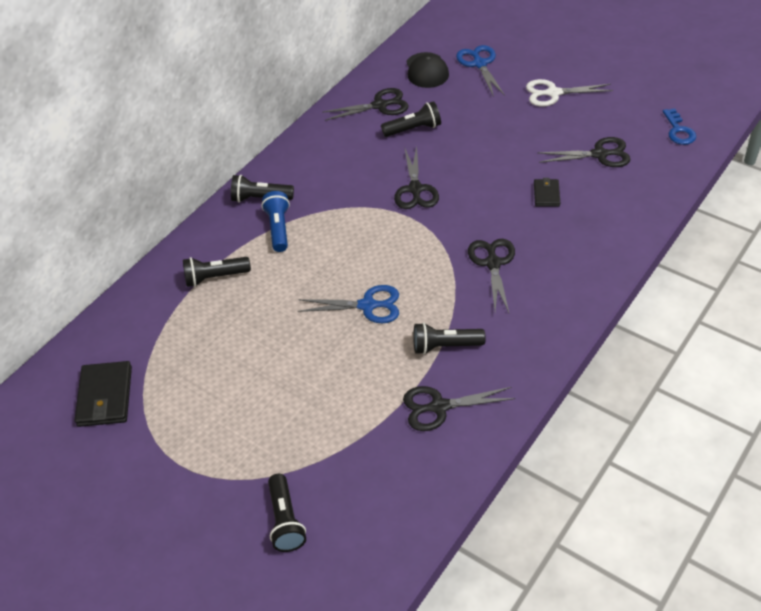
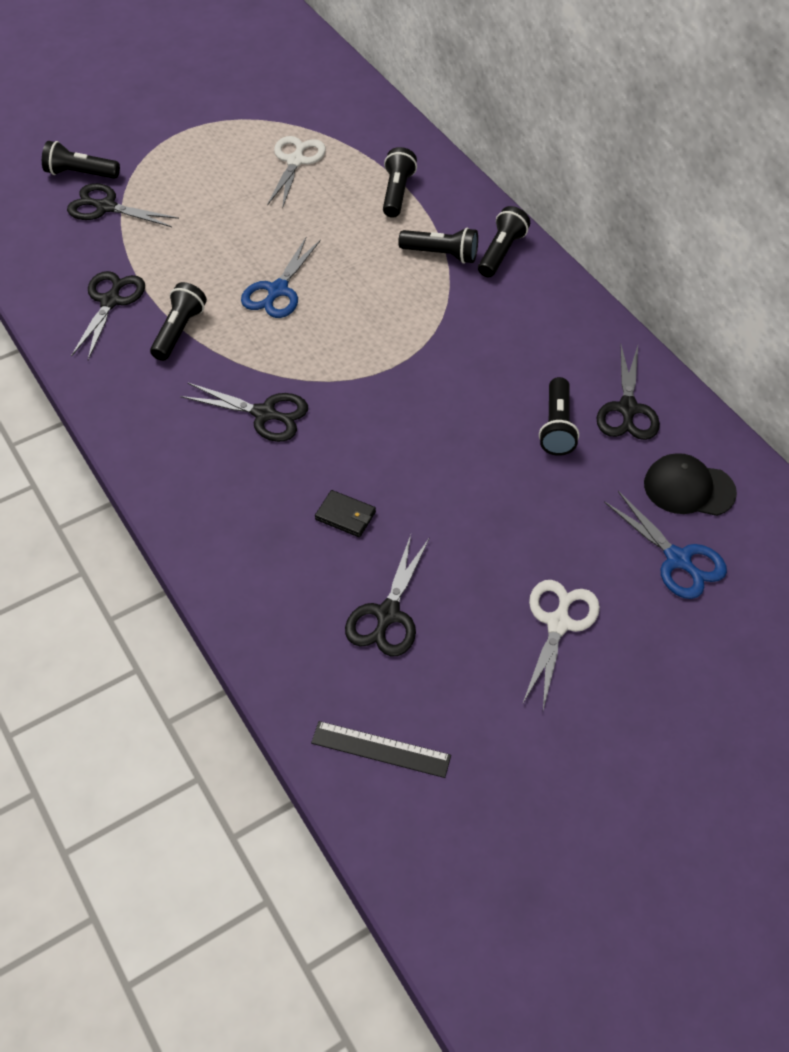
camera: 110 degrees right, 5 degrees up
(105, 397) = (294, 101): black wallet -> none
(199, 359) = (295, 161): none -> white scissors
(278, 228) = (441, 254): blue flashlight -> black flashlight
(415, 189) = (436, 389): black scissors -> black scissors (106, 207)
(479, 64) = (677, 559): blue scissors -> blue scissors turned 45 degrees clockwise
(678, 131) = (380, 749): blue key -> black ruler

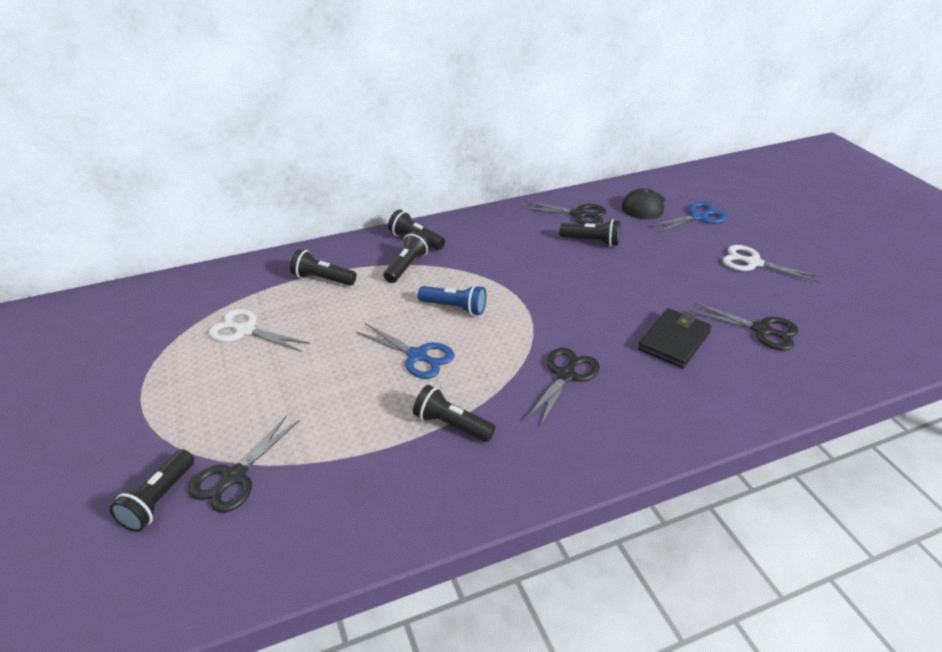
camera: 80 degrees left, 15 degrees down
(110, 301) = (392, 477): black scissors -> none
(345, 516) = (674, 341): black wallet -> black wallet, size x1.74
(368, 307) = (454, 307): none -> blue flashlight
(380, 749) = (872, 345): black ruler -> none

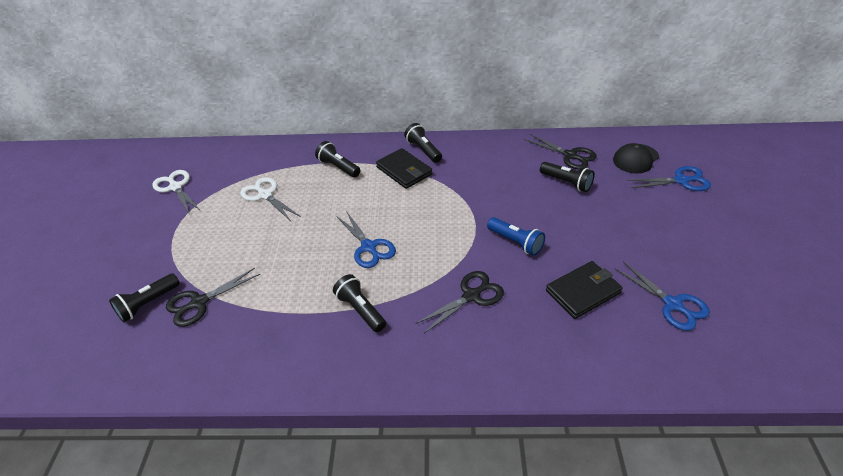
camera: 25 degrees right, 5 degrees up
(407, 266) = (404, 171): black flashlight -> black wallet
(454, 307) = (419, 214): blue flashlight -> blue flashlight (515, 242)
(753, 263) = (707, 238): white scissors -> white scissors (176, 187)
(761, 330) = (672, 304): black scissors -> blue scissors

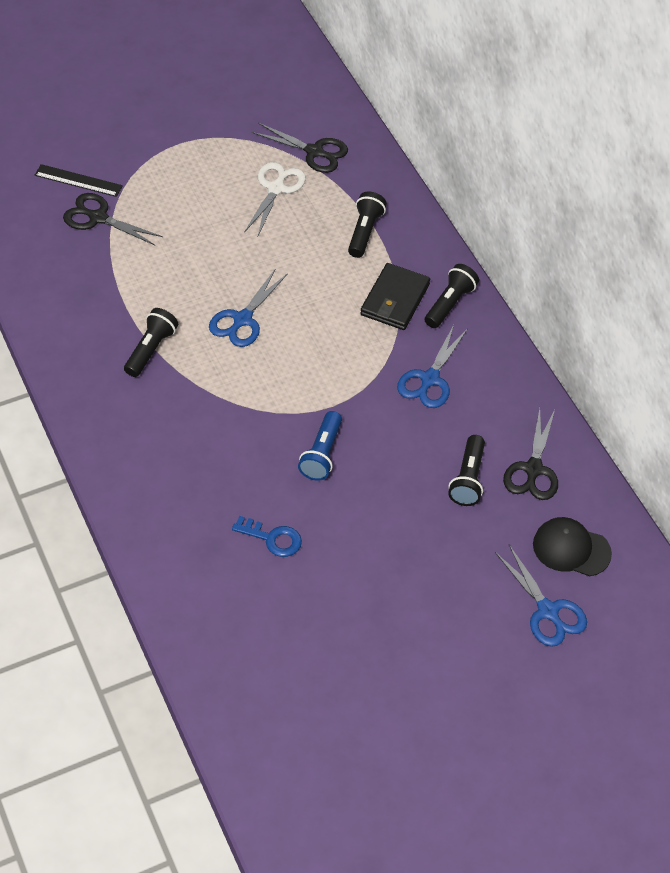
camera: 60 degrees right, 10 degrees up
(148, 304) = (78, 180): black flashlight -> black ruler
(176, 187) = (245, 103): white scissors -> none
(471, 296) = (216, 437): black scissors -> black scissors (314, 152)
(583, 292) = (273, 538): black wallet -> blue key
(672, 304) = (295, 629): blue scissors -> blue scissors (430, 379)

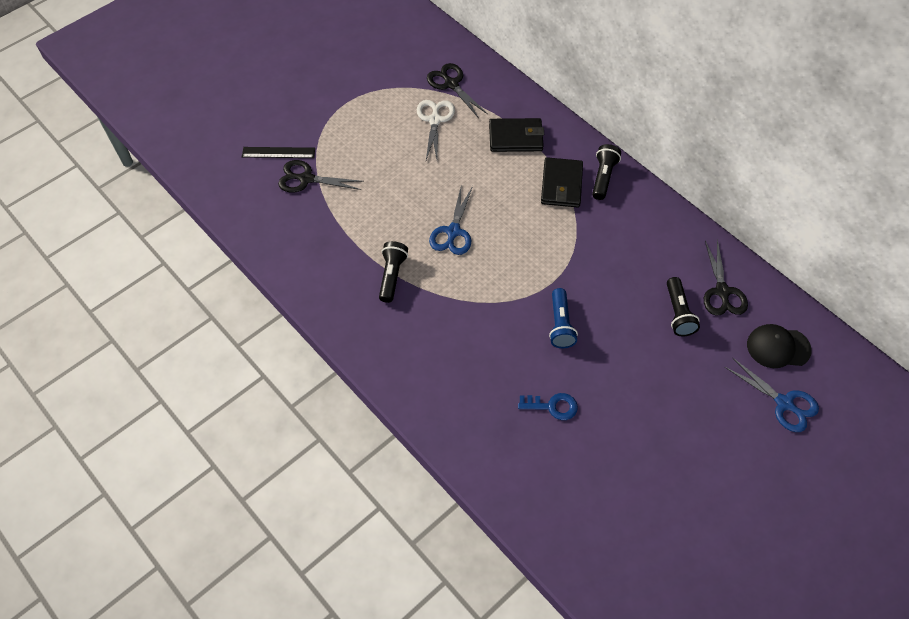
camera: 15 degrees left, 5 degrees up
(314, 152) = (451, 84): black scissors -> black scissors turned 135 degrees counterclockwise
(364, 232) = (516, 137): black flashlight -> black wallet
(430, 379) = (615, 241): blue scissors -> none

